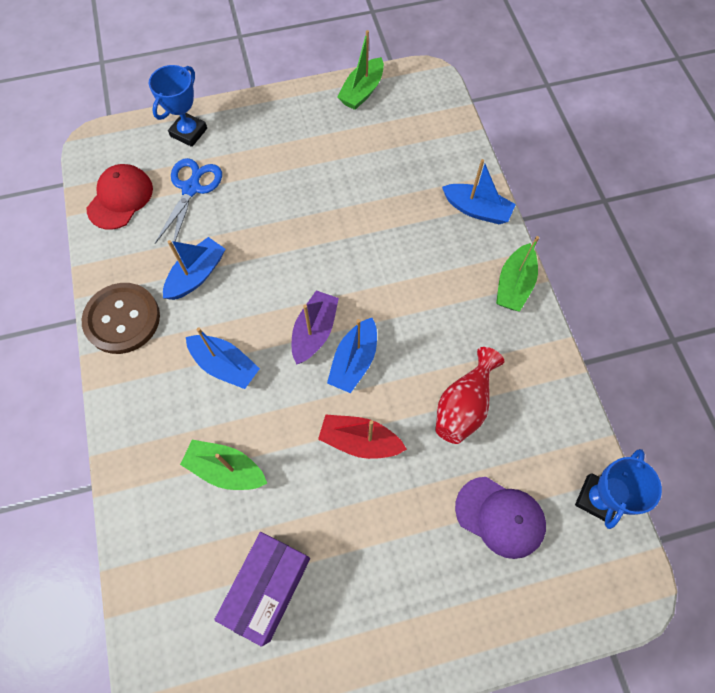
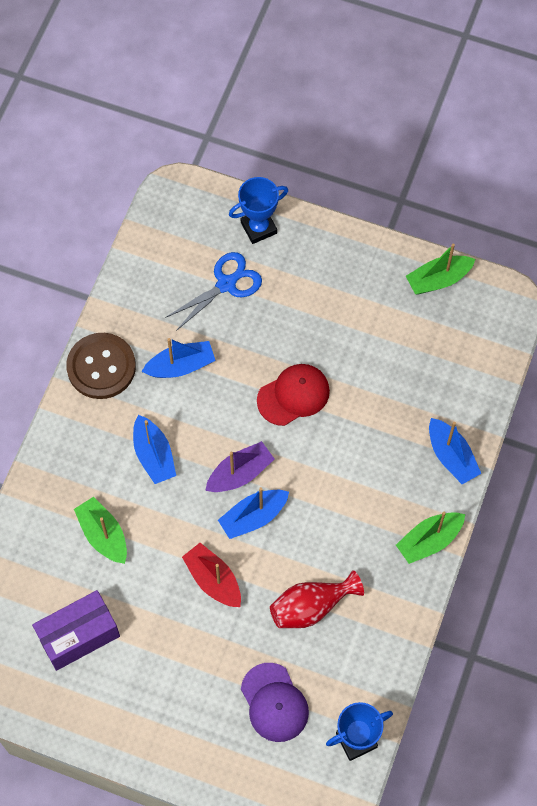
camera: 35 degrees right, 0 degrees up
(120, 198) = (163, 257): red cap -> red cap (293, 395)

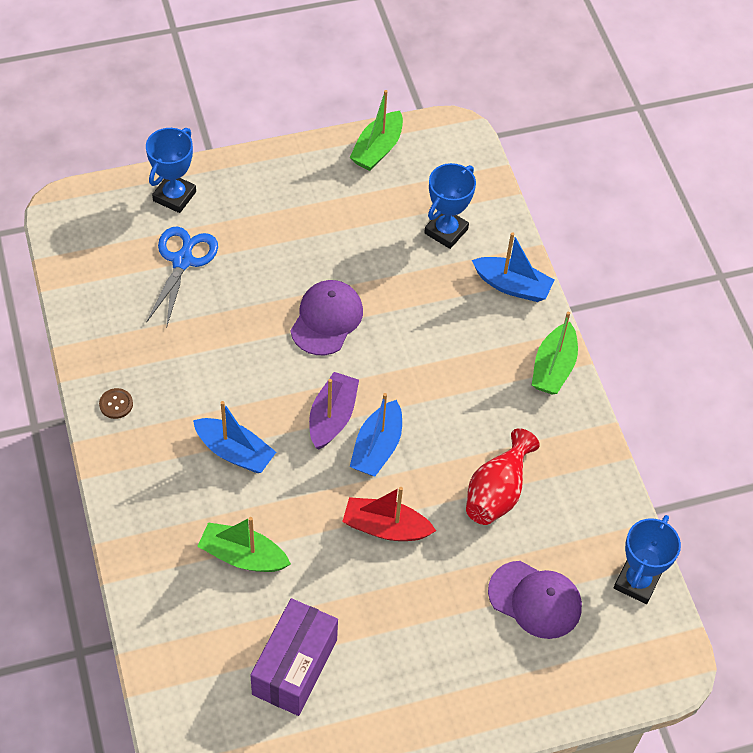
camera: 40 degrees left, 10 degrees down
(101, 367) = (116, 404): brown button -> brown button, size x0.40
(181, 366) = (196, 357): blue boat -> none
(293, 395) = (326, 319): red cap -> purple cap
(437, 380) = (446, 231): none -> blue trophy

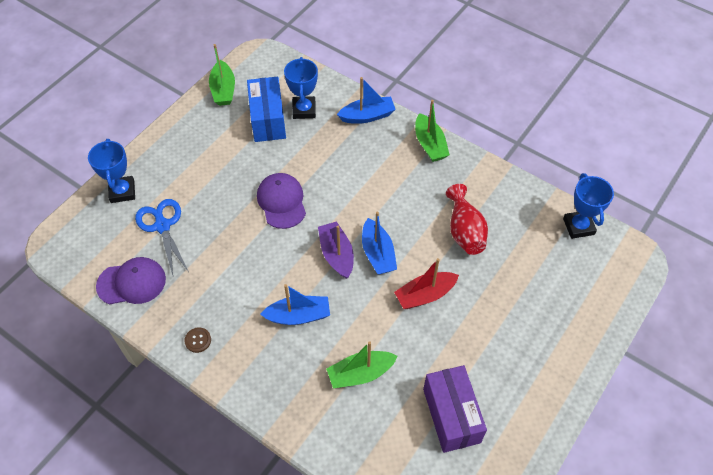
camera: 35 degrees left, 0 degrees up
(395, 216) = (268, 120): none -> blue box
(535, 600) = (539, 274): purple cap -> purple cap (131, 282)

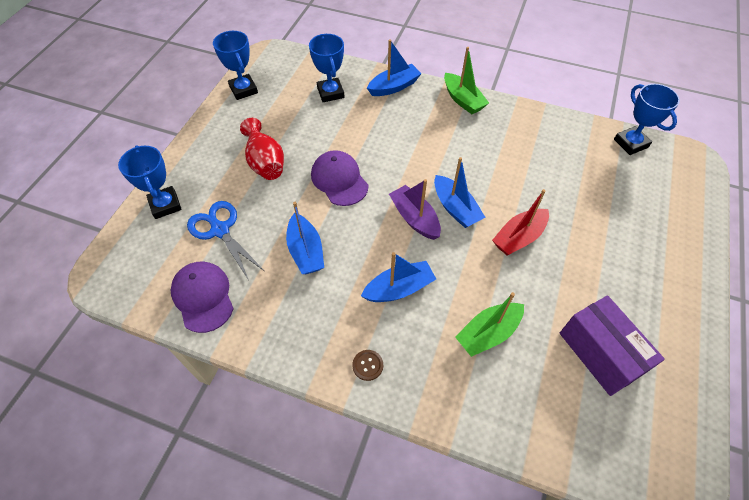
camera: 15 degrees left, 0 degrees up
(131, 282) = (203, 297): purple cap -> purple cap turned 90 degrees counterclockwise
(198, 340) = (298, 342): brown button -> brown button (367, 365)
(223, 90) = (243, 90): green boat -> blue trophy
(229, 263) = (306, 251): none -> blue boat
(268, 120) = (298, 108): blue box -> none
(464, 231) = (529, 169): red vase -> red vase (265, 162)

